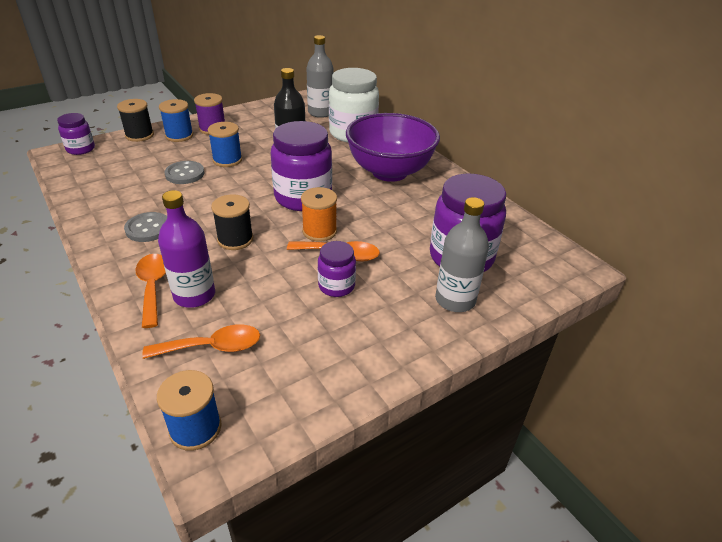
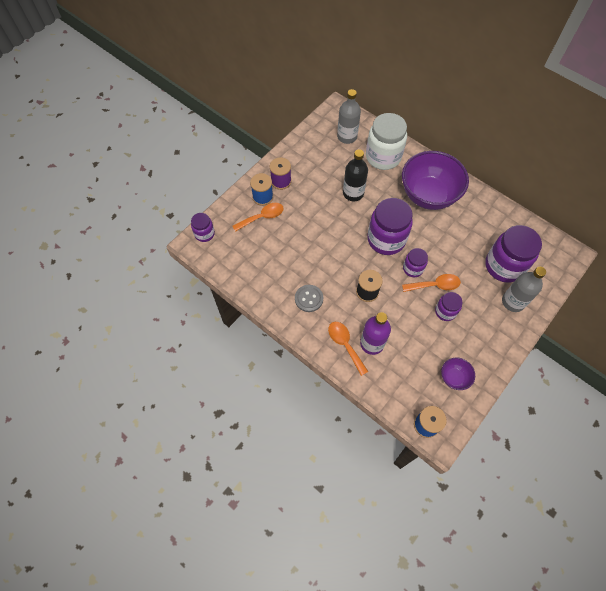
camera: 15 degrees left, 25 degrees up
(139, 135) = (234, 205): black spool -> none
(185, 174) = (295, 239): grey button -> none
(212, 347) = (404, 375): orange spoon -> orange spoon (262, 217)
(227, 160) = (314, 215): blue spool -> none
(295, 372) = (454, 377): none -> purple bowl
(319, 231) = (413, 268): orange spool -> purple jar

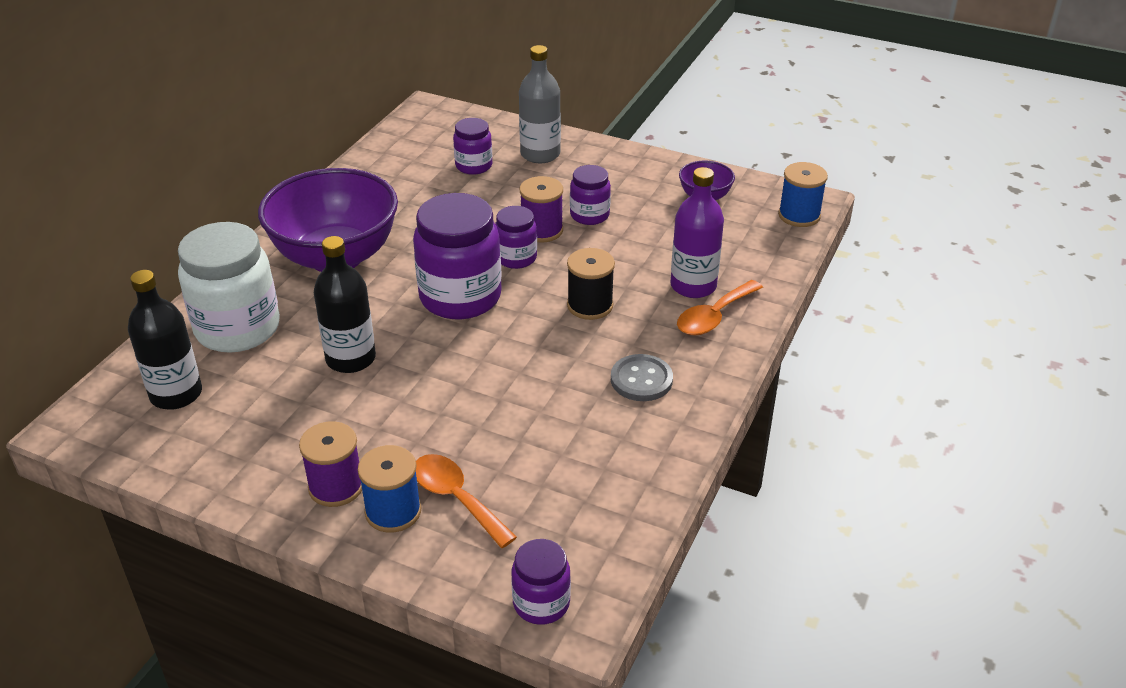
camera: 105 degrees left, 25 degrees down
(347, 136) = (176, 394): grey bottle -> black bottle
(435, 285) = (542, 230): orange spoon -> purple spool
(504, 266) = (473, 166): purple jar -> purple jar, size x0.53

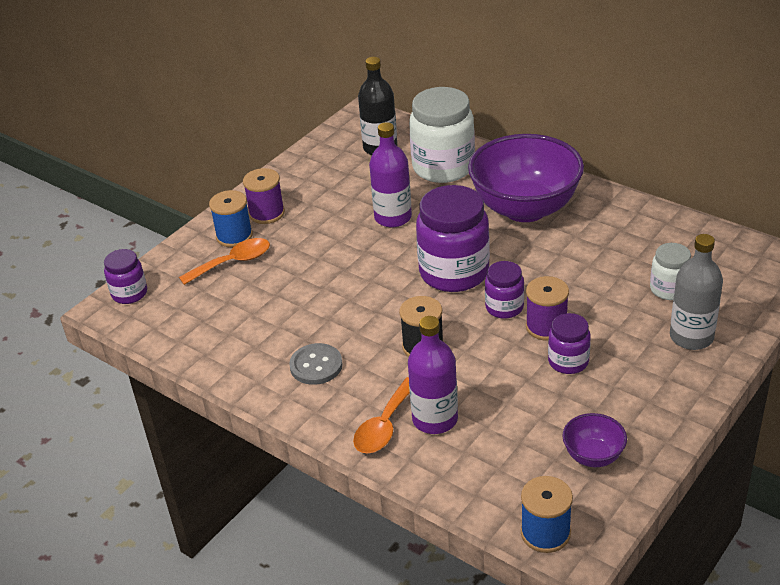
camera: 105 degrees right, 0 degrees up
(351, 359) = (393, 217): black bottle -> purple bottle
(473, 166) = (669, 289): purple jar -> white jar
(714, 317) = (384, 425): orange spoon -> orange spoon turned 120 degrees counterclockwise

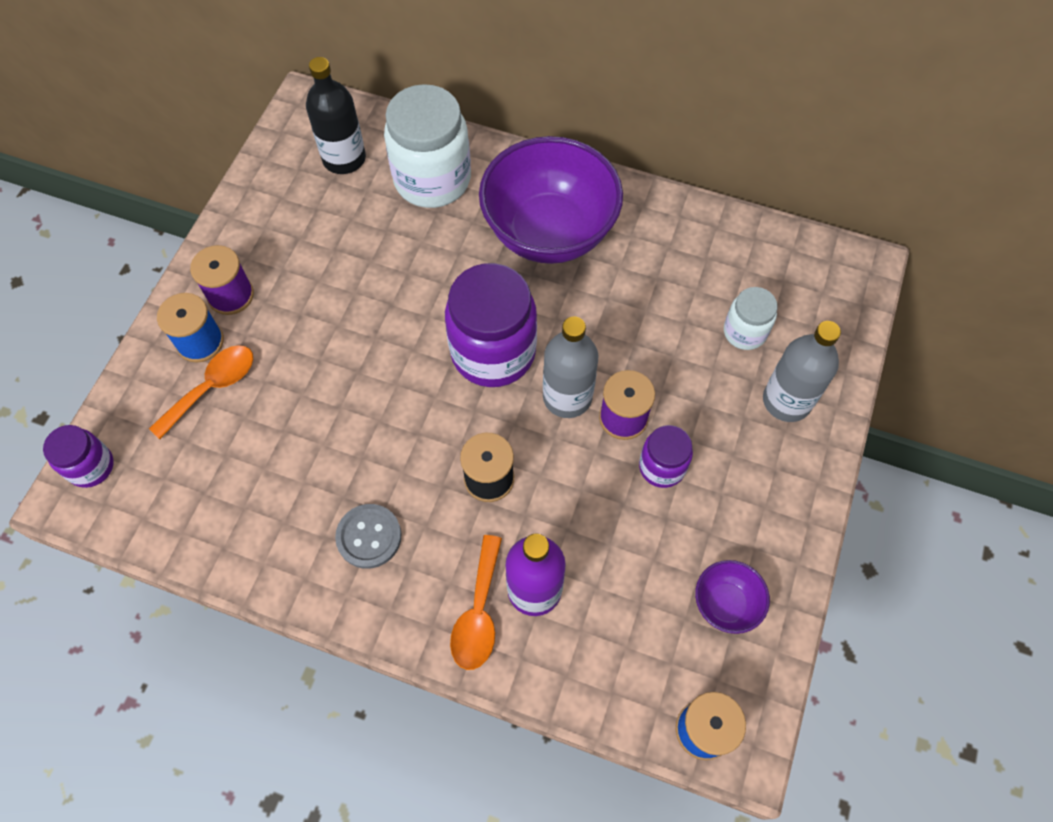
camera: 20 degrees left, 25 degrees up
(393, 217) = (393, 275): purple bottle -> none
(504, 307) = (567, 397): purple jar -> grey bottle

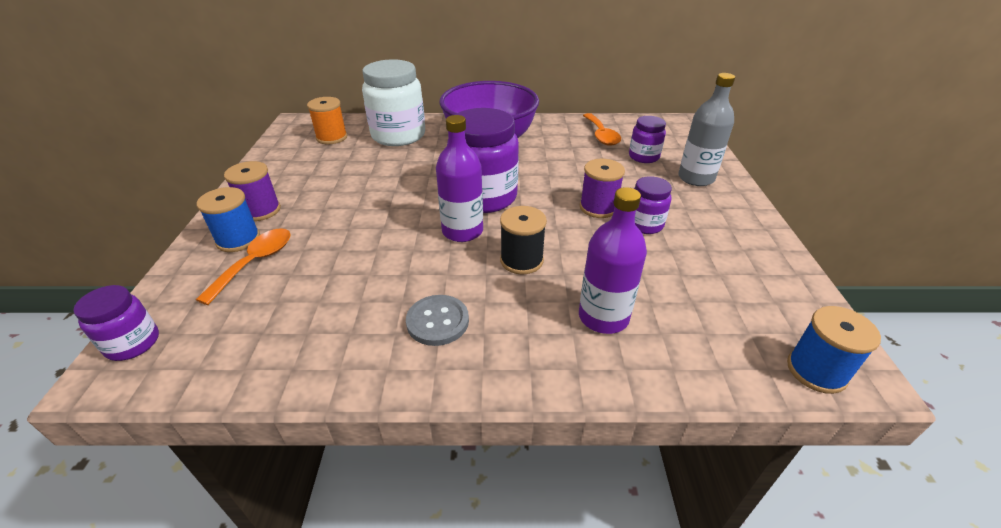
camera: 20 degrees left, 25 degrees down
(344, 158) = (332, 137): black bottle -> orange spool
(443, 407) = (462, 231): none -> purple bottle
(478, 613) = (566, 347): orange spoon -> orange spoon (601, 135)
(567, 397) = (552, 206): grey bottle -> none
(725, 604) = (754, 284): purple bowl -> none
(744, 332) = (643, 157): white jar -> purple jar

